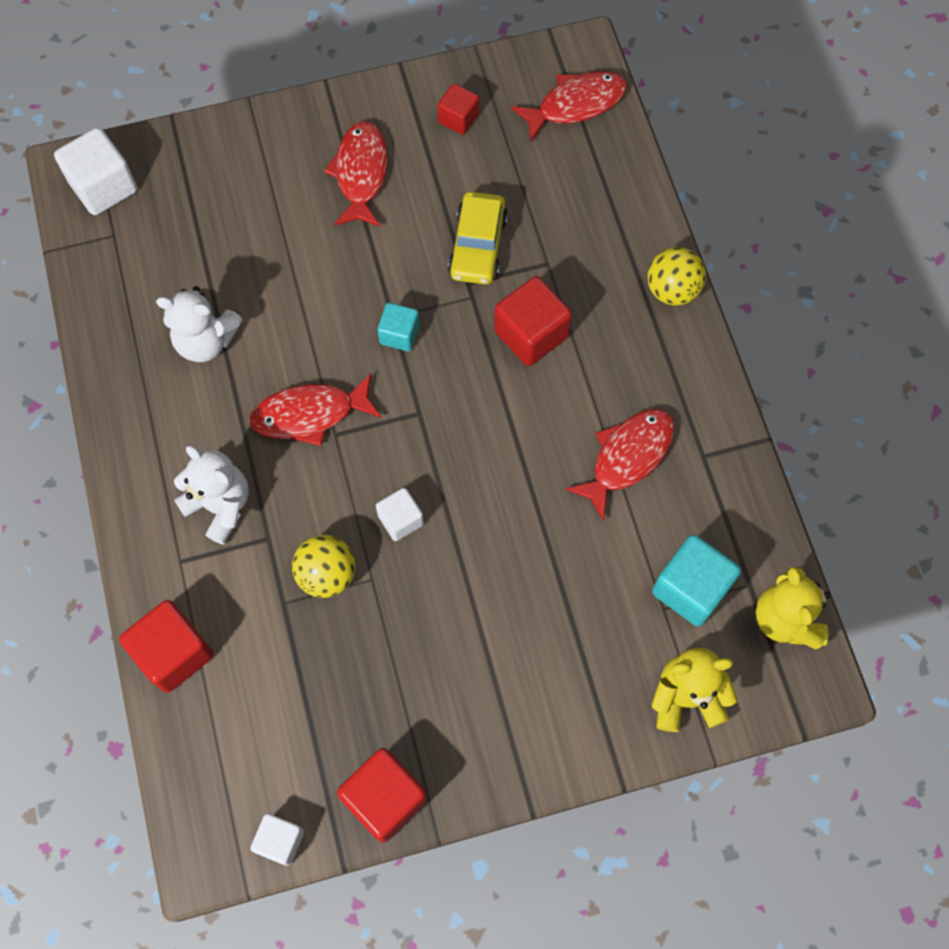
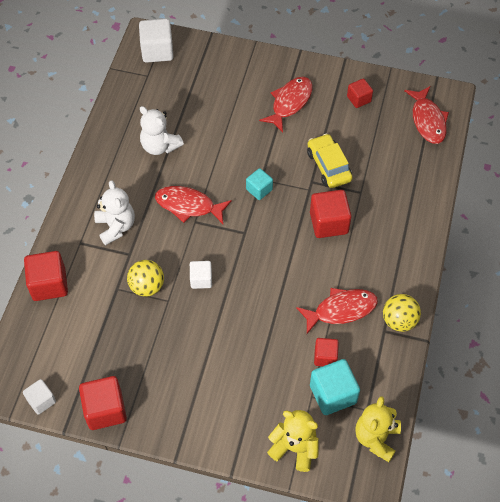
camera: 30 degrees right, 10 degrees down
(478, 246) = (328, 166): yellow car -> yellow car turned 120 degrees clockwise
(575, 104) = (427, 120): red fish -> red fish turned 75 degrees clockwise
(647, 539) = (325, 357): none -> red cube
(672, 290) = (421, 238): yellow ball -> yellow ball (399, 321)

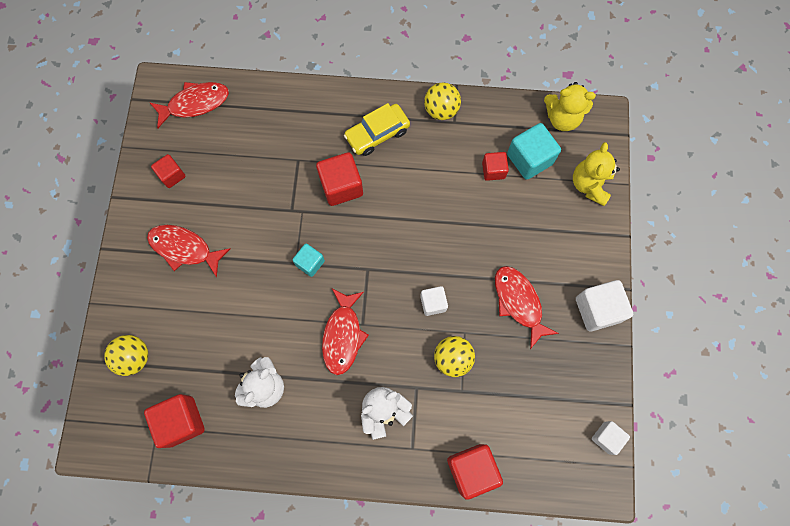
camera: 100 degrees left, 15 degrees up
(105, 410) = (599, 368): red cube -> red cube (181, 421)
(157, 51) = (115, 424): white cube -> white cube (597, 309)
(205, 65) = (134, 357): none -> yellow ball
(328, 166) = (268, 195): yellow car -> yellow car (377, 134)
(341, 310) = (440, 162): red fish -> red fish (519, 302)

